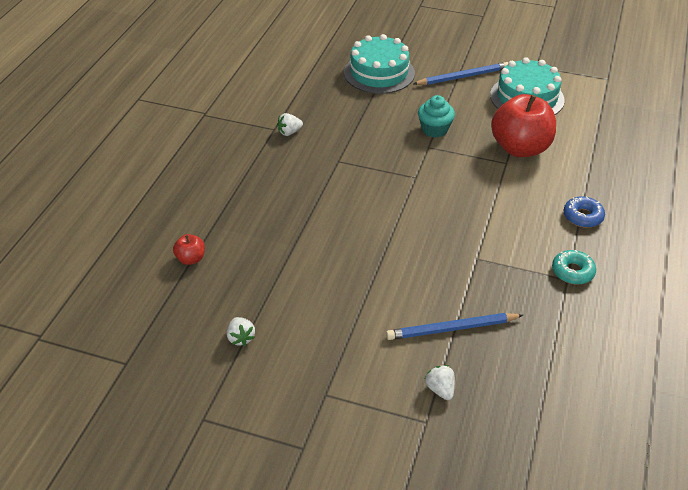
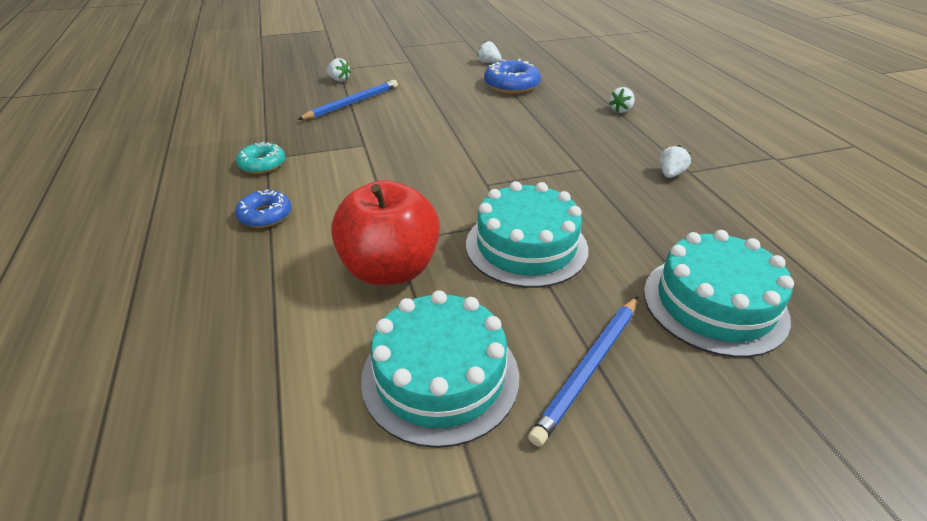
camera: 145 degrees right, 5 degrees down
(191, 259) = (579, 78): red apple -> none
(226, 198) = (620, 110): none -> white strawberry
(269, 280) = (511, 85): none -> blue donut
(434, 129) = (526, 246): turquoise cupcake -> turquoise cake

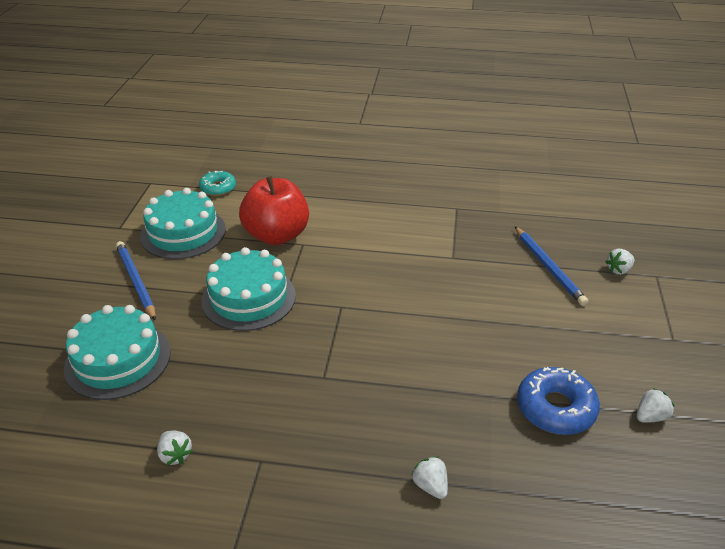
camera: 115 degrees right, 0 degrees up
(262, 164) = (446, 205): turquoise donut -> turquoise donut (218, 188)
(265, 215) = (373, 199): blue donut -> none
(670, 174) = (267, 439): white strawberry -> white strawberry (175, 455)

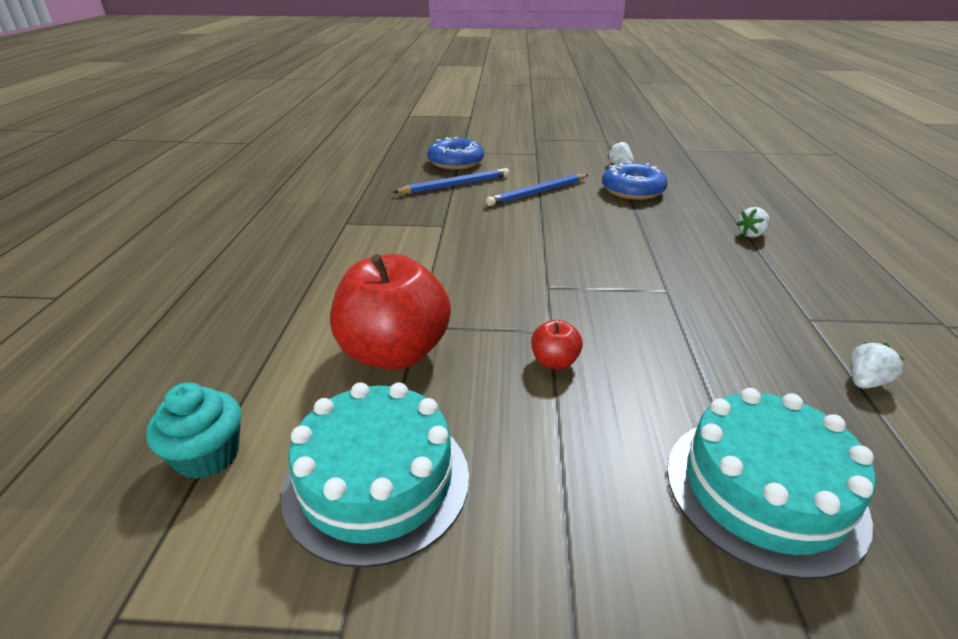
camera: 95 degrees left, 5 degrees down
(136, 281) = (551, 525): blue pencil -> blue pencil (538, 193)
(218, 188) = (208, 455): turquoise donut -> turquoise cupcake
(249, 298) = (554, 362): turquoise cake -> red apple
(618, 270) = (455, 162): white strawberry -> blue donut

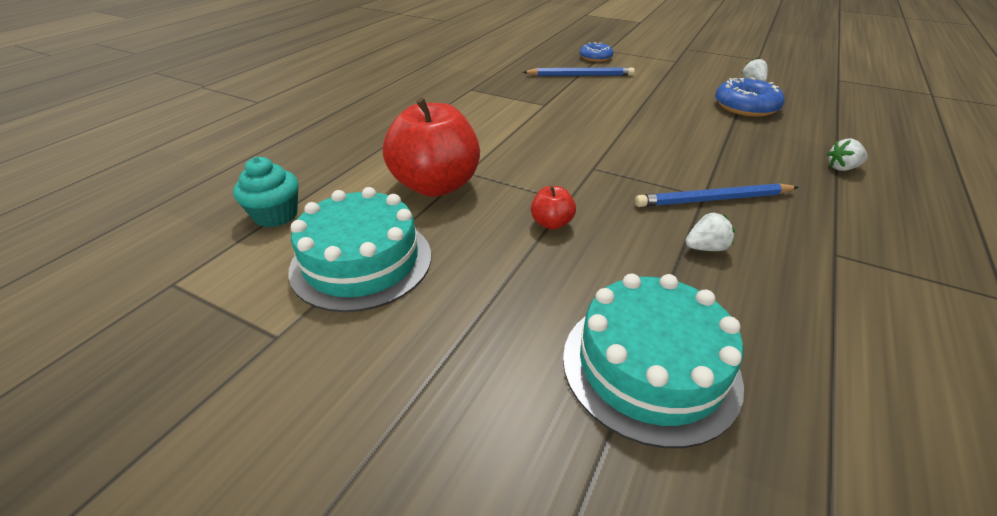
camera: 25 degrees right, 5 degrees up
(455, 162) = (595, 57): blue donut -> blue donut, size x0.65
(538, 193) = (649, 93): blue pencil -> blue pencil (713, 200)
(865, 382) = (844, 321): white strawberry -> white strawberry (705, 248)

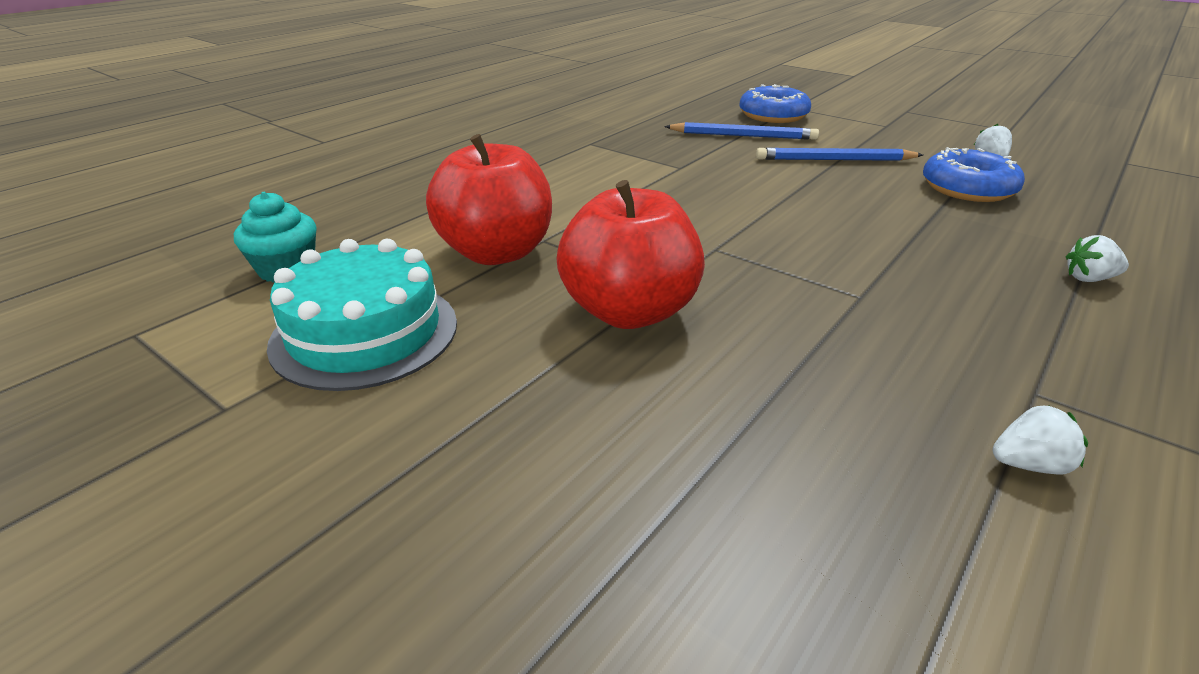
camera: 10 degrees right, 5 degrees down
(551, 223) = (629, 311): red apple -> red apple, size x2.30
(595, 57) = (773, 115): blue donut -> blue donut, size x1.54
(650, 366) = (692, 509): turquoise cake -> none
(705, 248) = (836, 364): white strawberry -> white strawberry (1029, 464)
(713, 200) = (872, 303): blue pencil -> blue pencil (834, 160)

